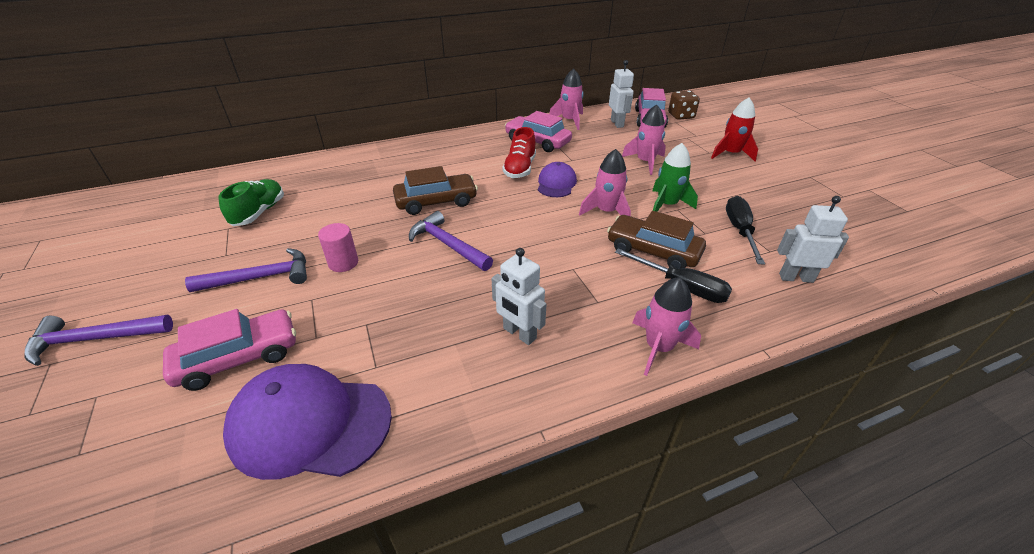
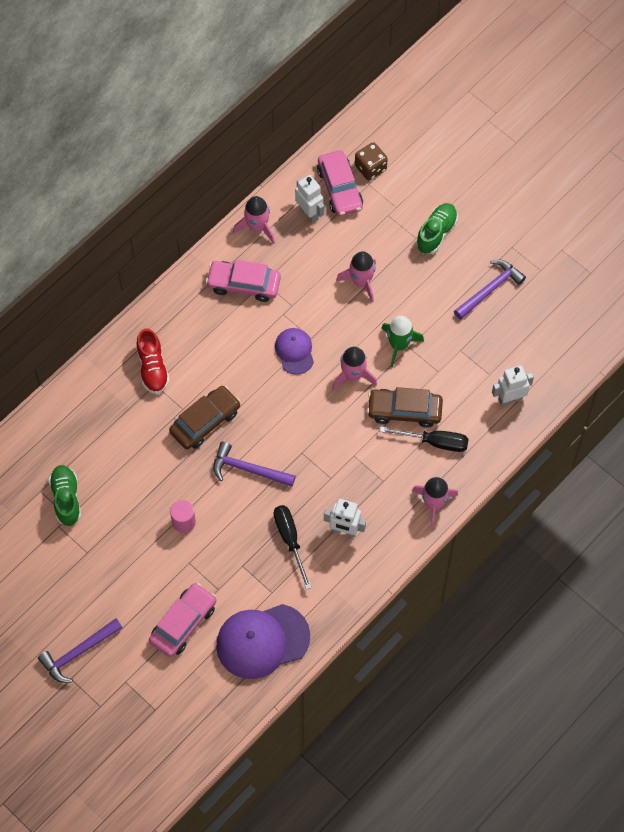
camera: 25 degrees left, 25 degrees up
(260, 278) = (136, 561): purple hammer -> purple hammer (490, 290)
(520, 169) = (251, 341): red shoe -> red shoe (152, 368)
(731, 154) = (436, 233): red rocket -> green shoe
(739, 231) = (463, 357): black screwdriver -> black screwdriver (290, 540)

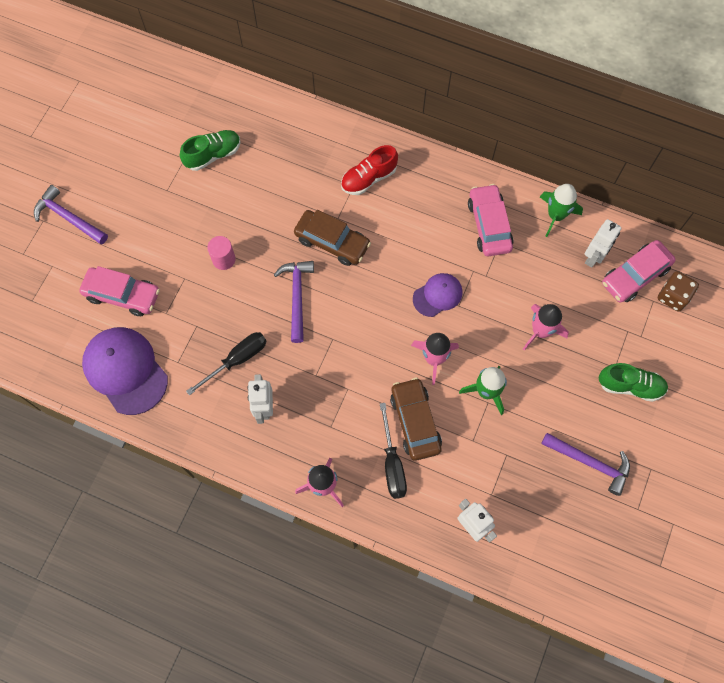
camera: 70 degrees right, 5 degrees up
(257, 227) = (556, 215): pink rocket -> green rocket

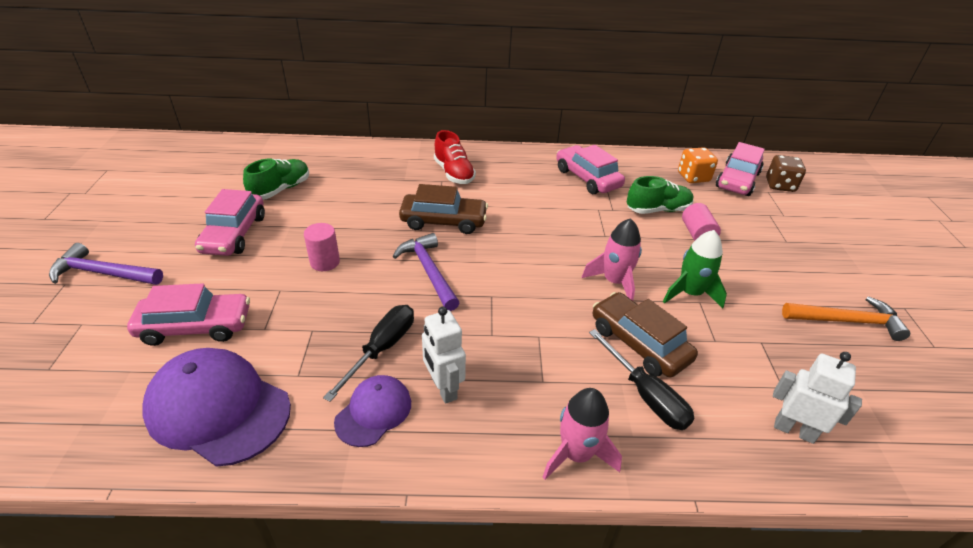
camera: 25 degrees left, 30 degrees down
(165, 203) = (234, 234): none -> pink car
(368, 178) = (454, 173): red shoe -> red shoe turned 60 degrees counterclockwise
(437, 295) = (578, 233): purple cap -> purple cap (373, 412)
(540, 331) = (697, 234): pink rocket -> pink cylinder
(556, 215) = (638, 161): green rocket -> none
(590, 463) = (847, 321): purple hammer -> orange hammer
(594, 257) = (693, 177): white robot -> orange dice
(630, 386) = (814, 250): green shoe -> green shoe (657, 210)

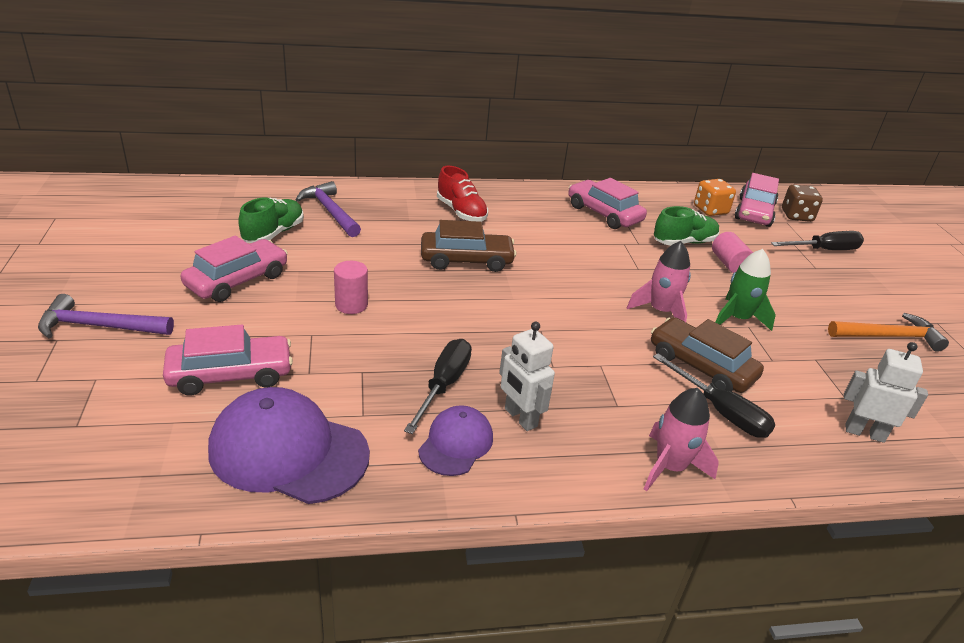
camera: 10 degrees left, 5 degrees down
(234, 234) = (237, 280): pink car -> pink car turned 135 degrees counterclockwise
(429, 271) = (467, 309): purple hammer -> purple hammer (330, 211)
(800, 223) = (824, 250): none -> black screwdriver

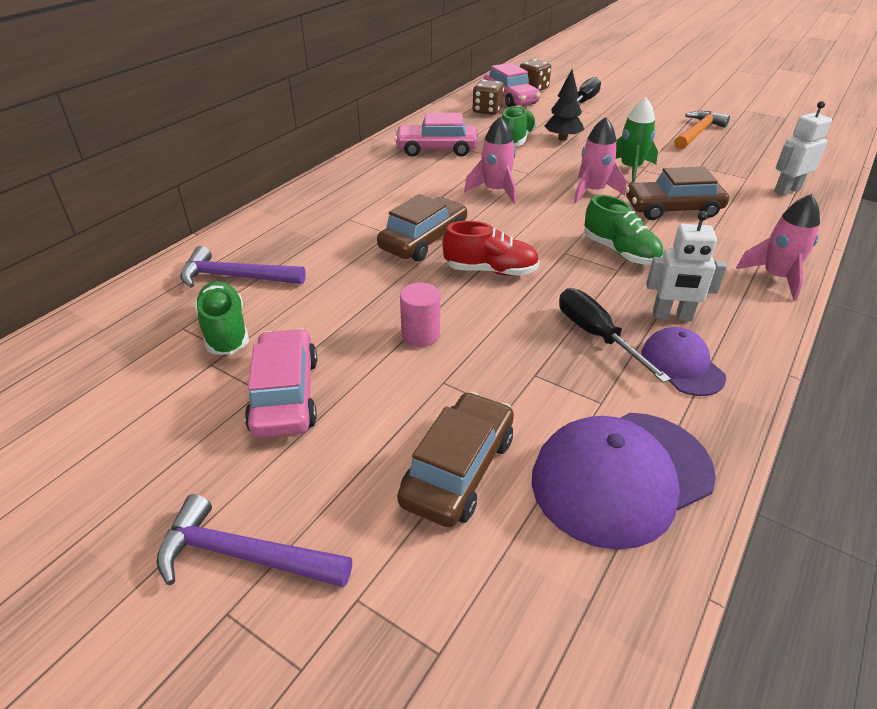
camera: 45 degrees left, 5 degrees up
(99, 326) = (244, 555): purple hammer -> purple hammer turned 60 degrees clockwise
(231, 374) = (458, 470): pink car -> brown car
(461, 212) = (343, 208): red shoe -> red shoe (490, 270)
(582, 358) = (620, 252): none -> green shoe
(583, 264) = (495, 191): none -> pink rocket
(710, 210) = (487, 110): orange dice -> brown dice
(720, 411) = (729, 227): black screwdriver -> none
(729, 264) = (562, 138): pink cylinder -> black tree

